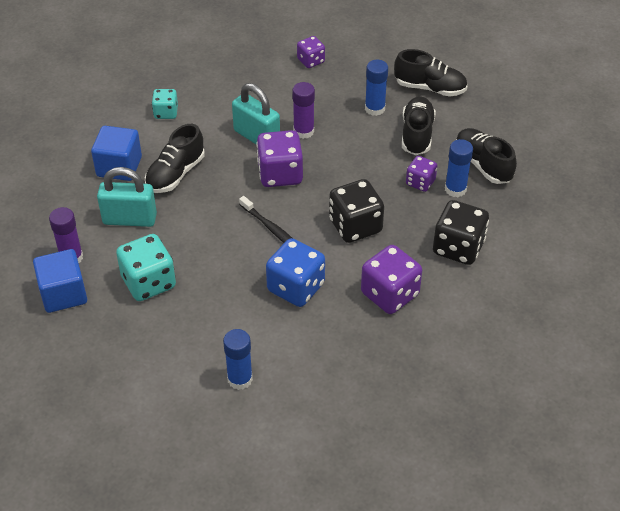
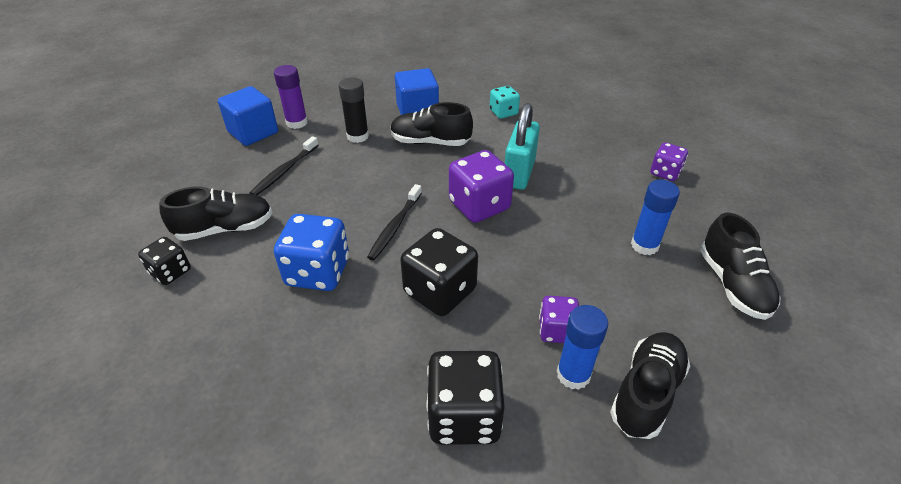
camera: 65 degrees right, 5 degrees down
(130, 219) = (357, 136): turquoise padlock -> black glue stick
(148, 282) = (284, 171): turquoise dice -> black toothbrush
(240, 379) = (170, 272): blue glue stick -> black dice
(303, 131) = (555, 202): purple glue stick -> none
(390, 294) = (341, 364): purple dice -> none
(417, 134) = (638, 299): black shoe -> black shoe (225, 229)

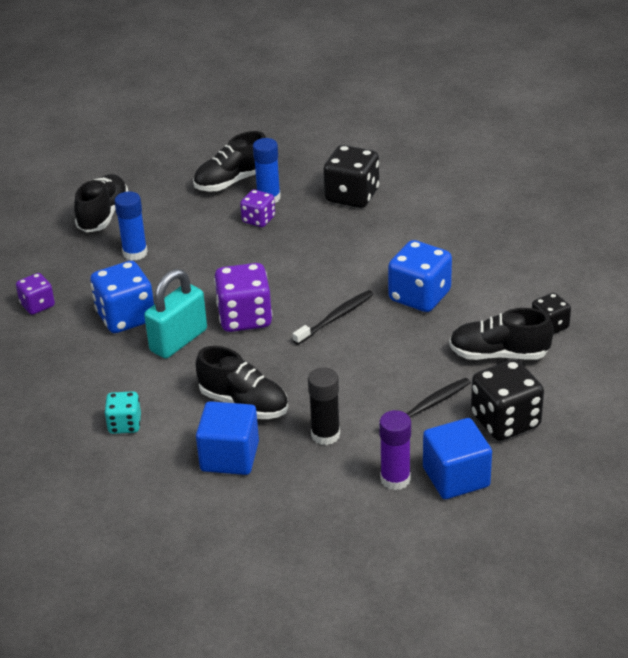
camera: 155 degrees left, 5 degrees down
(440, 291) = (326, 260): black dice -> black dice (505, 421)
(581, 181) = (126, 317): none -> blue dice

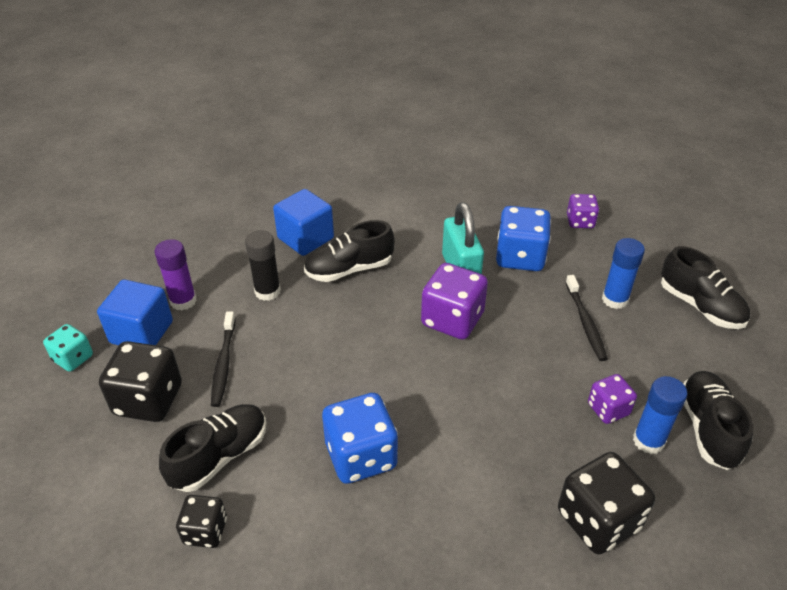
camera: 125 degrees right, 5 degrees up
(125, 424) = (393, 209): turquoise dice -> turquoise dice (73, 358)
(336, 317) = (393, 375): black toothbrush -> black toothbrush (585, 323)

